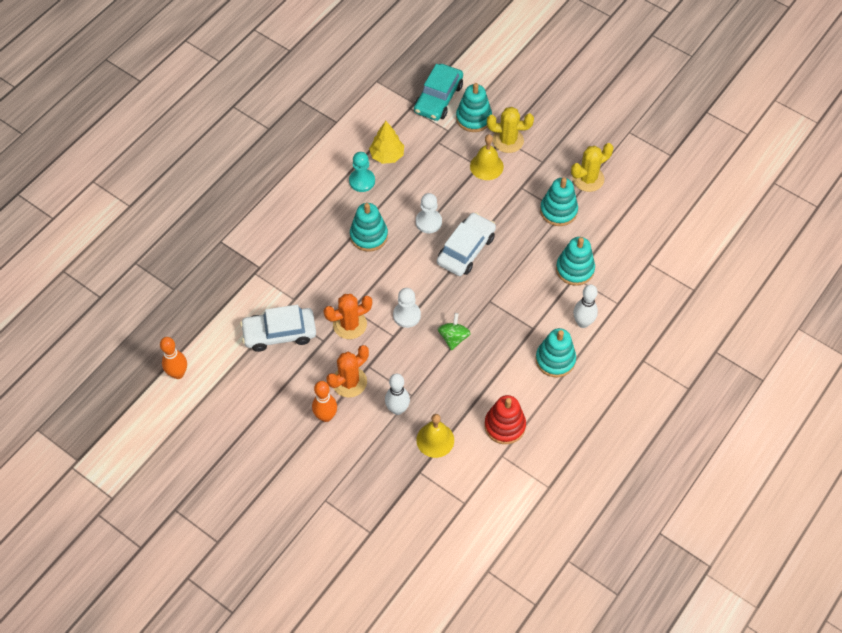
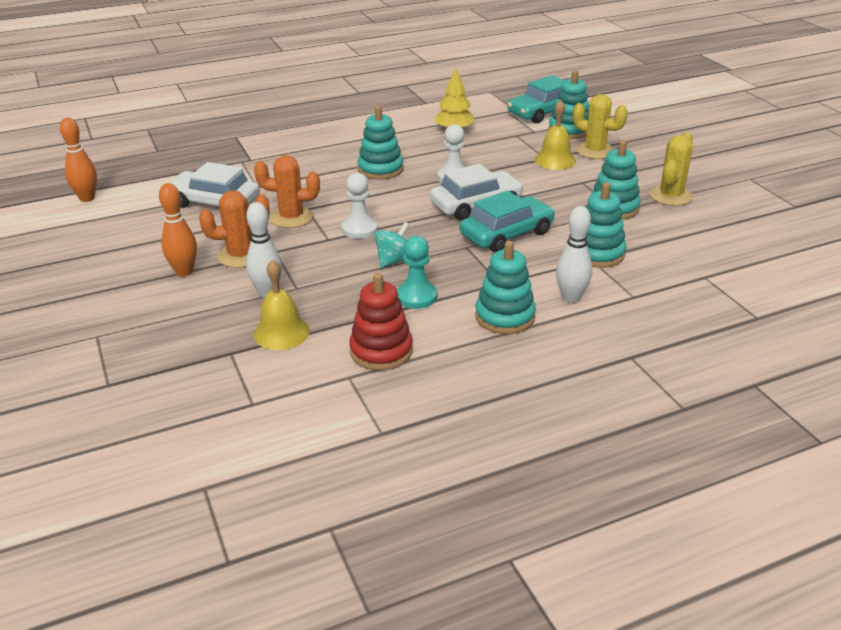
camera: 30 degrees right, 25 degrees down
(362, 181) = (412, 138): turquoise pawn -> turquoise pawn (416, 296)
(453, 338) = (394, 260): green spinning top -> turquoise spinning top
(506, 274) = (506, 234): none -> turquoise car
(588, 179) = (670, 196): yellow cactus -> yellow cactus turned 60 degrees counterclockwise

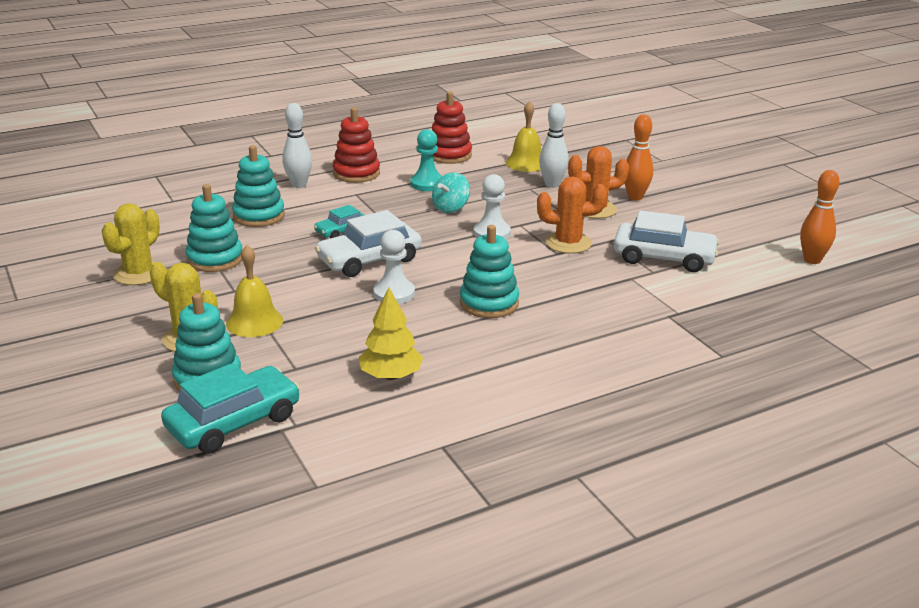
camera: 175 degrees right, 5 degrees down
(504, 317) = (356, 173): turquoise stacking toy -> red stacking toy
(506, 234) = (341, 231): turquoise car -> turquoise car, size x0.55

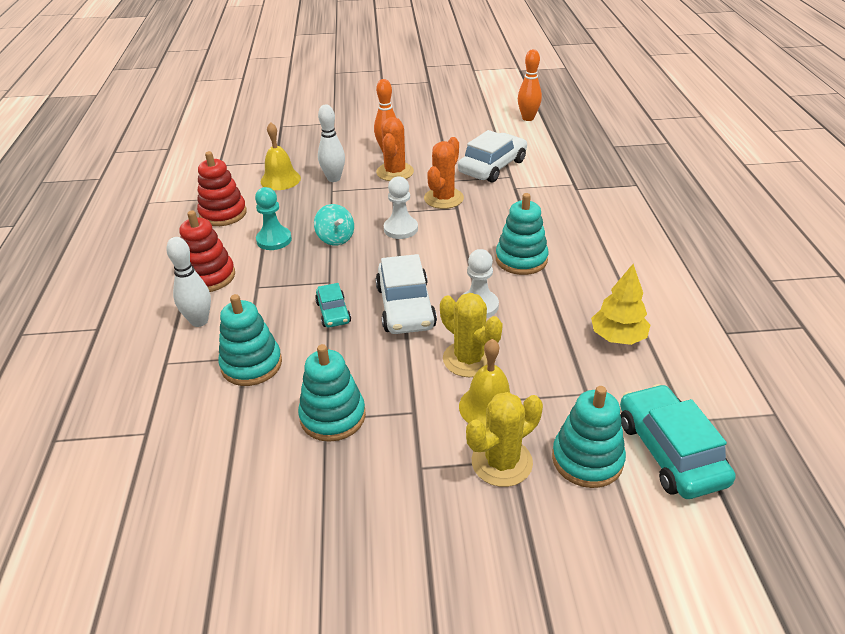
camera: 65 degrees left, 10 degrees up
(138, 273) = (326, 490): yellow cactus -> yellow cactus (469, 359)

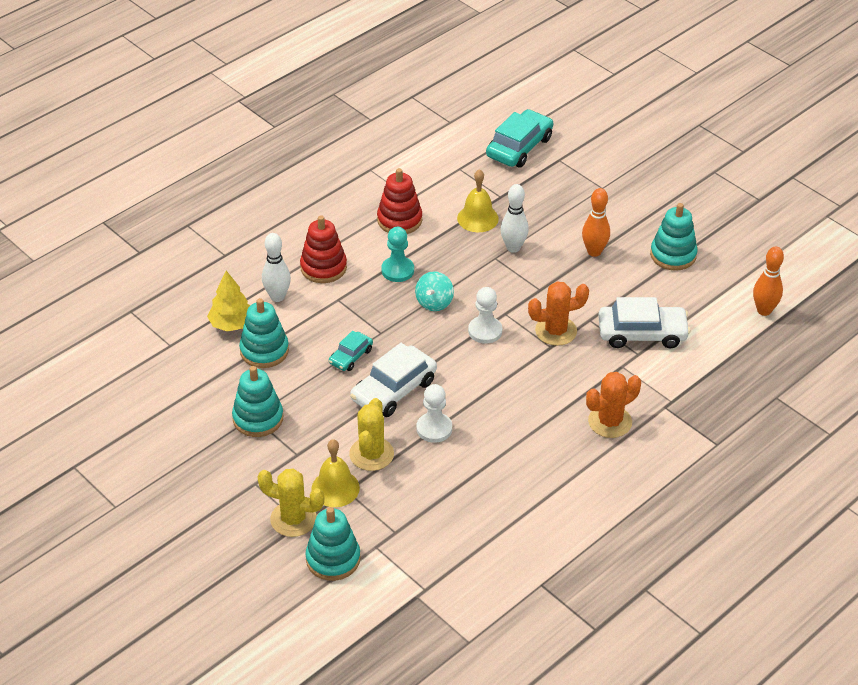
camera: 50 degrees right, 5 degrees up
(395, 172) = (564, 278): orange cactus -> orange cactus (610, 422)
(521, 259) = (517, 423): turquoise stacking toy -> turquoise stacking toy (673, 255)
(618, 337) = (473, 523): yellow tree -> yellow tree (232, 324)
(669, 451) = (377, 597): turquoise car -> turquoise car (519, 147)

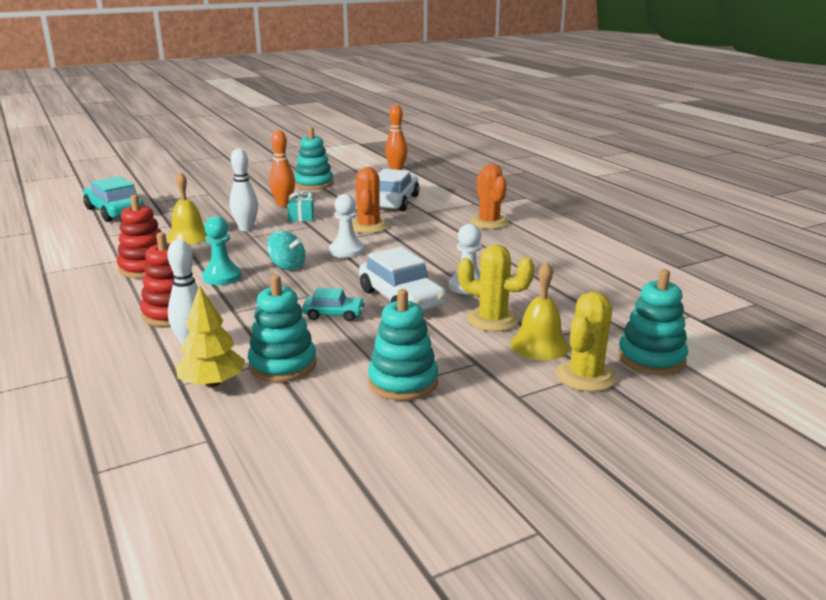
camera: 75 degrees left, 20 degrees down
(351, 356) = (334, 314): turquoise car -> turquoise car turned 45 degrees counterclockwise
(564, 275) = (301, 216): none -> turquoise gift

